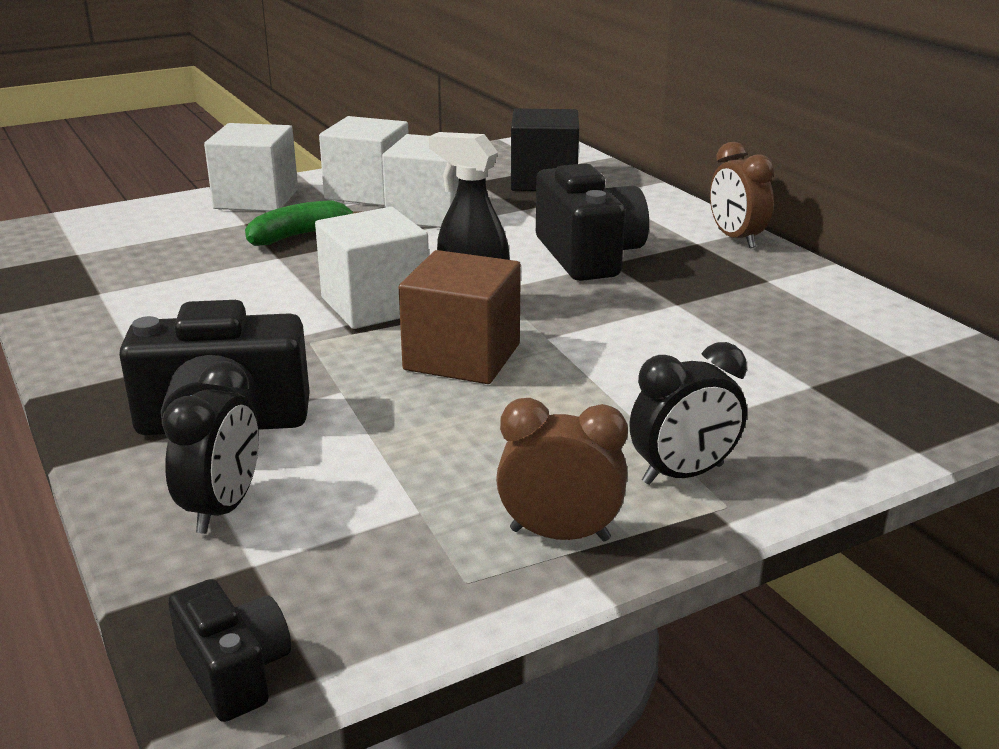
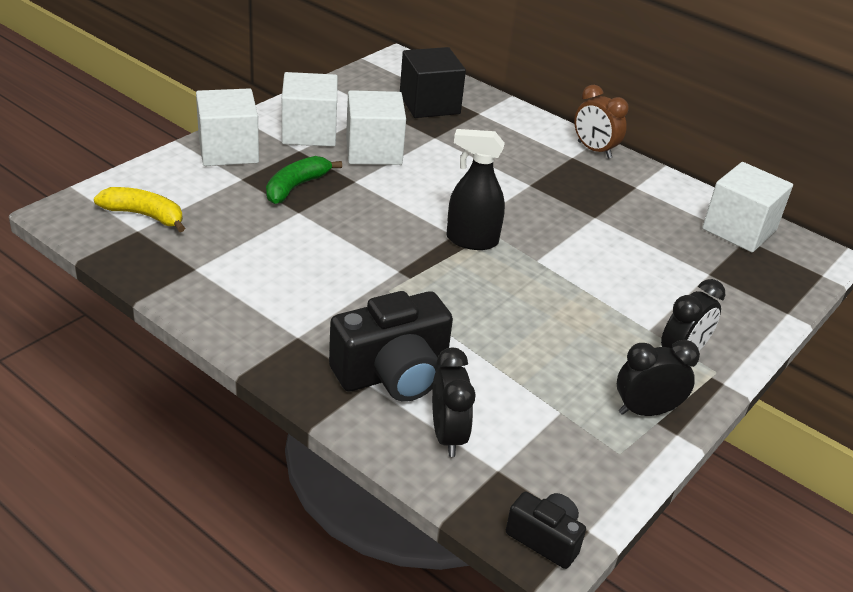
camera: 25 degrees left, 10 degrees up
(100, 242) = (144, 215): none -> yellow banana
(375, 305) = (406, 249): white cube -> white cube (739, 229)
(462, 357) = (497, 286): brown cube -> none
(560, 534) = (646, 411): brown clock -> black clock
(588, 255) = (512, 179): black camera -> none

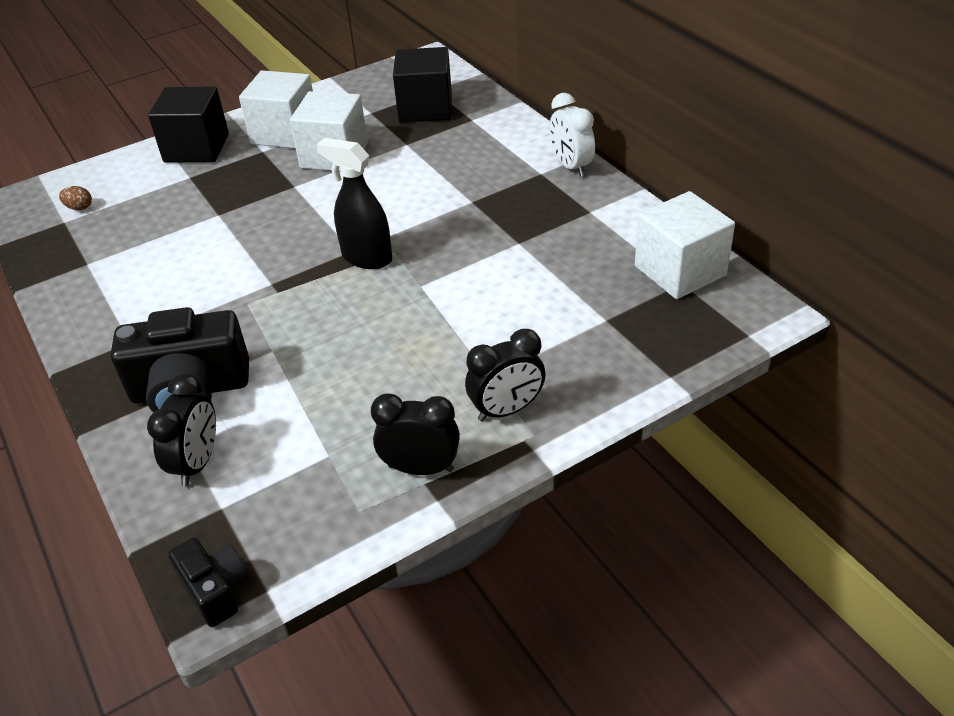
camera: 25 degrees right, 5 degrees up
(144, 215) = (79, 208): yellow banana -> brown egg
(228, 150) = (196, 148): white cube -> black cube
(296, 187) = (233, 188): green banana -> none
(594, 150) = (571, 166): brown clock -> white clock

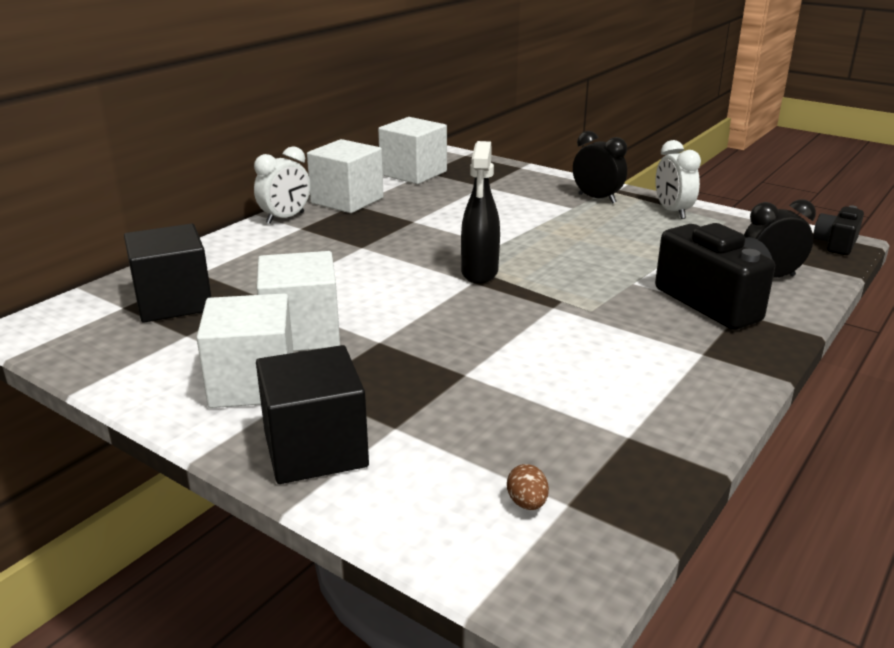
camera: 115 degrees left, 15 degrees down
(421, 468) = (672, 212): black clock -> white clock
(603, 208) = (347, 200): none -> white cube

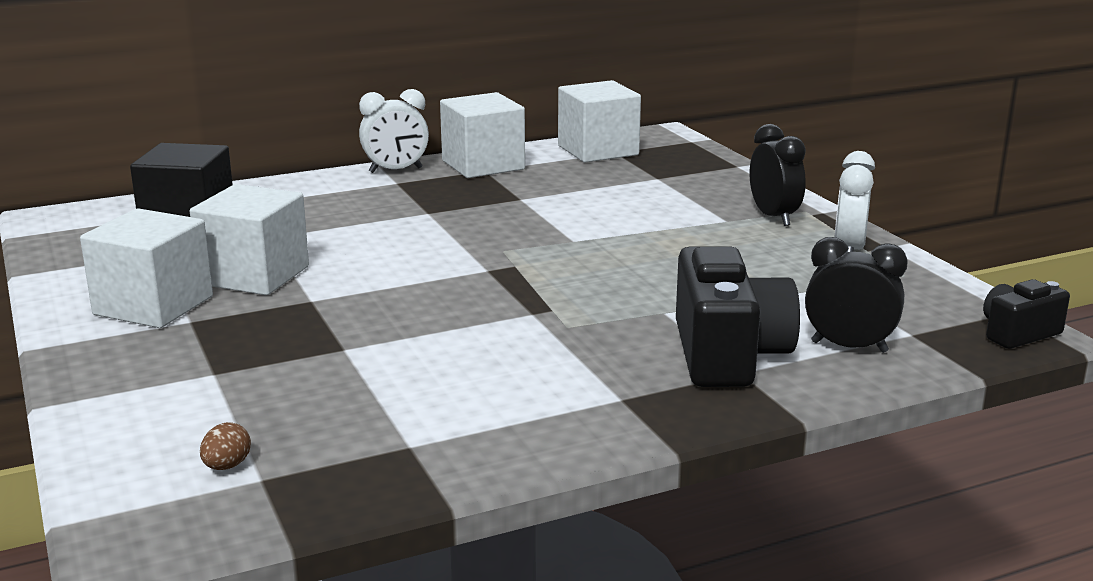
camera: 30 degrees right, 5 degrees down
(315, 449) = (125, 370): black cube -> none
(479, 273) = (508, 263): black spray bottle -> none

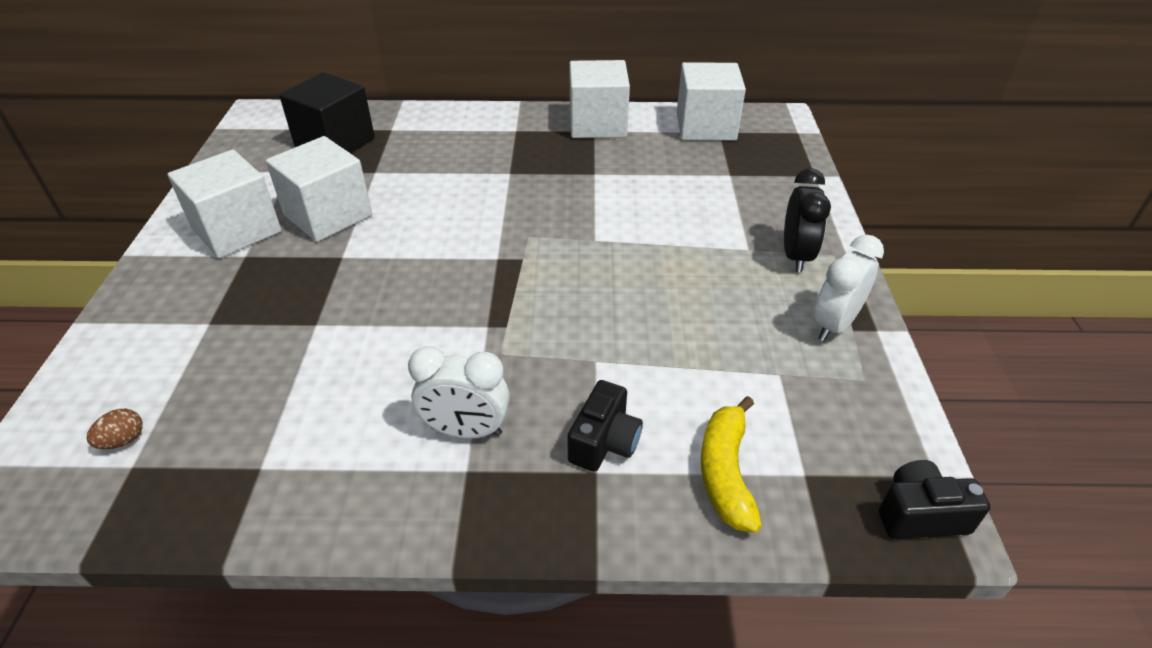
camera: 25 degrees right, 20 degrees up
(395, 170) = (526, 115): white clock -> white clock (466, 431)
(728, 354) = (604, 442): black camera -> black camera, size x0.54
(849, 347) = (726, 472): black clock -> yellow banana

